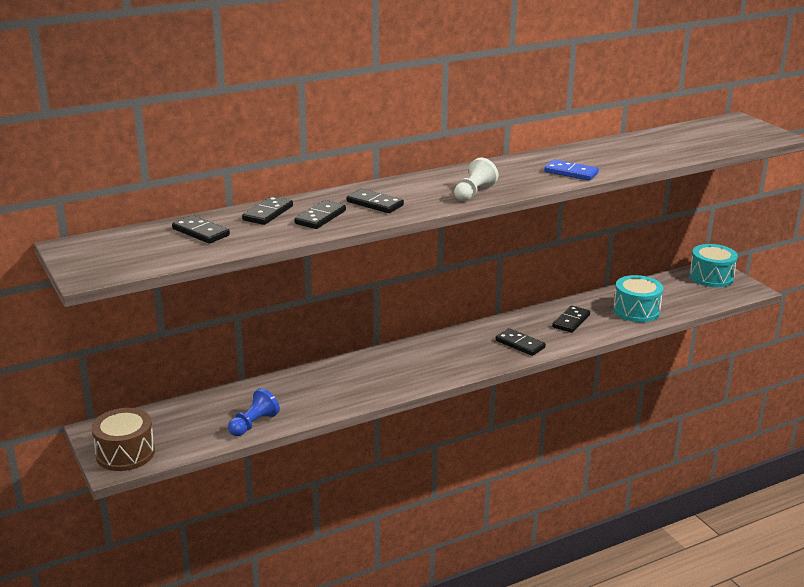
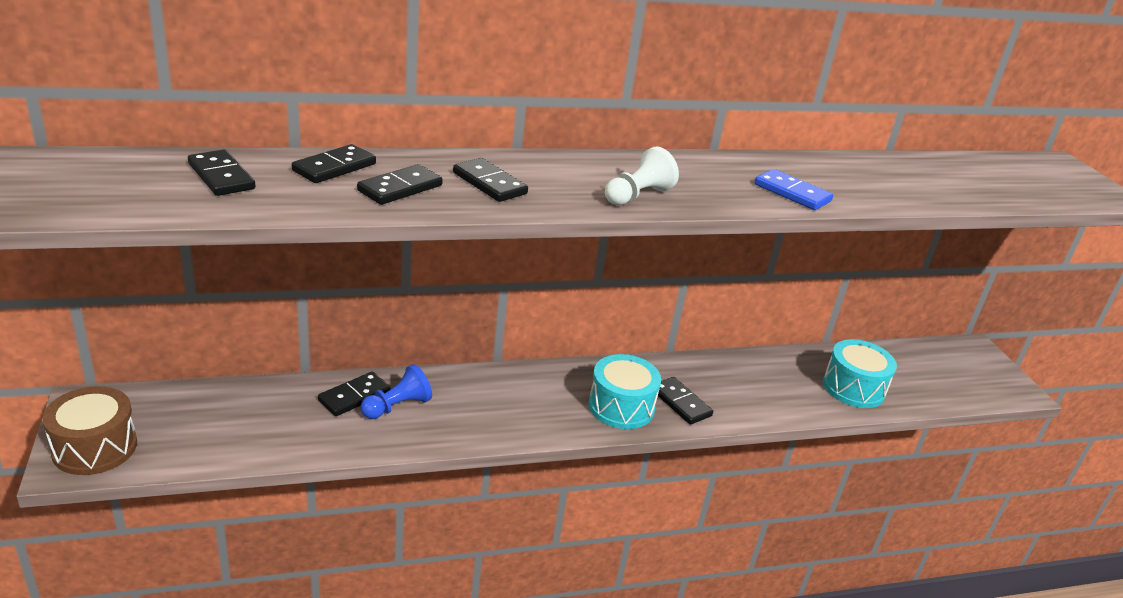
camera: 10 degrees right, 5 degrees up
(253, 424) = (280, 443): blue pawn -> blue pawn (397, 406)
(571, 321) = (761, 384): black domino -> black domino (354, 396)
(711, 277) = (969, 360): turquoise drum -> turquoise drum (621, 407)

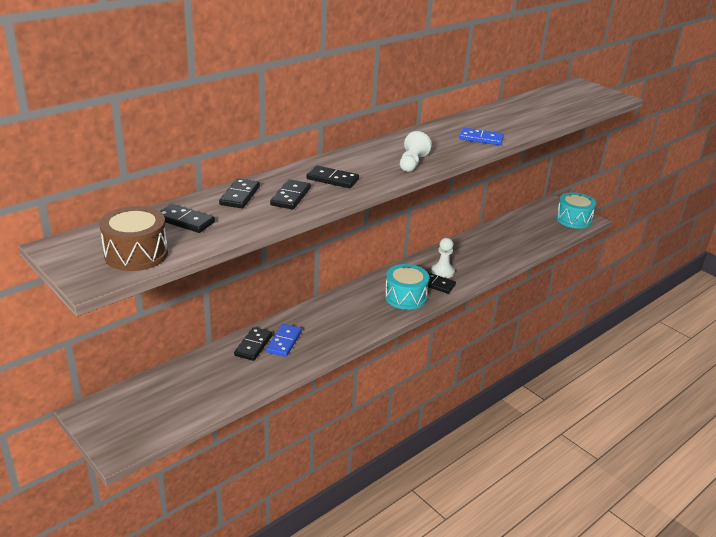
camera: 25 degrees left, 0 degrees up
(95, 447) = (124, 433): brown drum -> brown drum (136, 254)
(397, 406) = (284, 342): blue pawn -> blue domino
(708, 390) = (442, 272): none -> white pawn
(853, 388) = (511, 245): turquoise drum -> turquoise drum (573, 219)

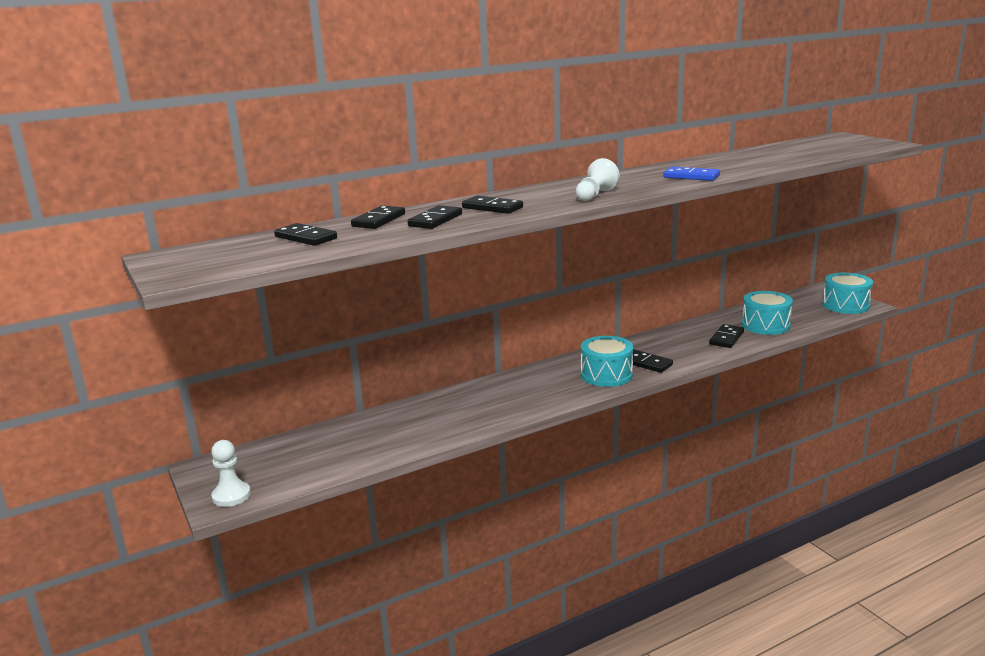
camera: 15 degrees right, 10 degrees down
(136, 254) = (235, 260): brown drum -> none
(253, 345) = (409, 415): black domino -> black domino (726, 338)
(284, 342) = (445, 412): blue domino -> none
(442, 272) = (660, 352): white pawn -> white pawn (231, 496)
(517, 241) = (765, 325): none -> turquoise drum

